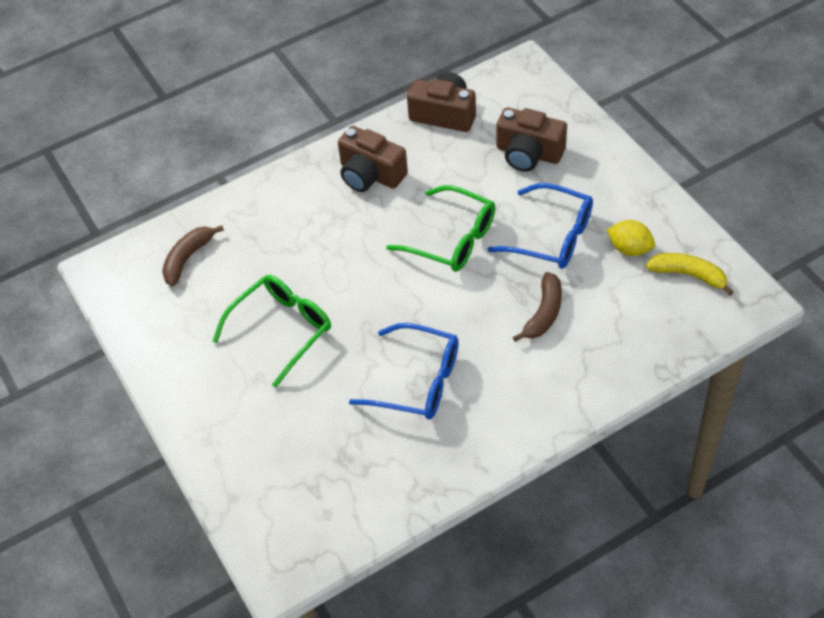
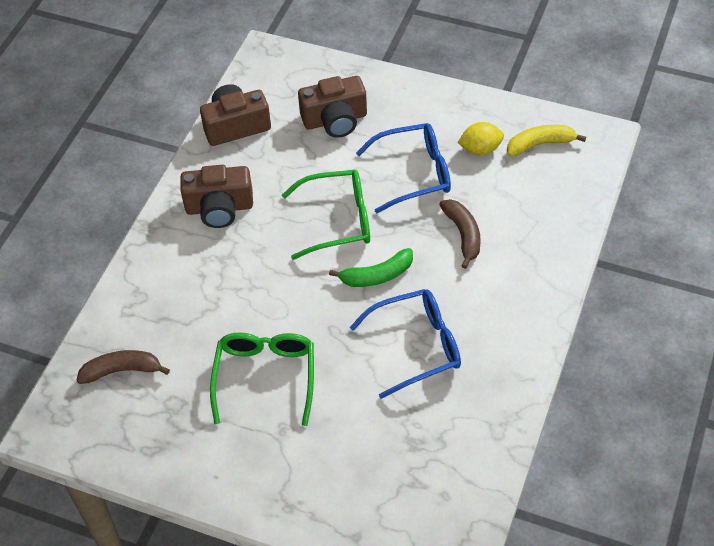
camera: 40 degrees left, 0 degrees up
(188, 258) = (122, 371): brown banana -> brown banana turned 90 degrees clockwise
(441, 303) = (377, 275): none -> green banana

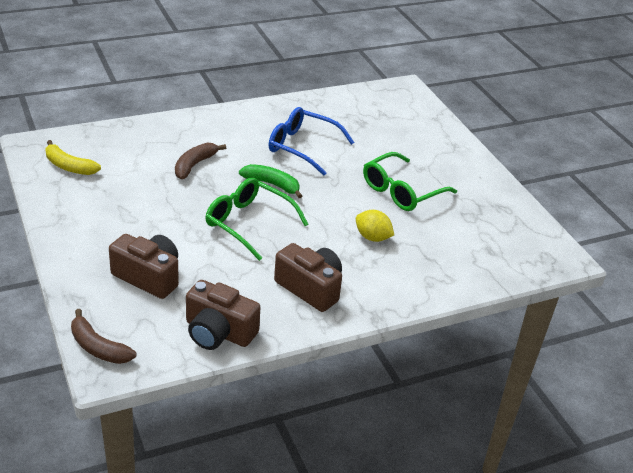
camera: 140 degrees left, 15 degrees down
(122, 371) = (485, 252): brown banana -> brown banana (98, 347)
(414, 173) = (162, 209): blue glasses -> none
(480, 149) = (103, 190): yellow lemon -> yellow lemon (372, 237)

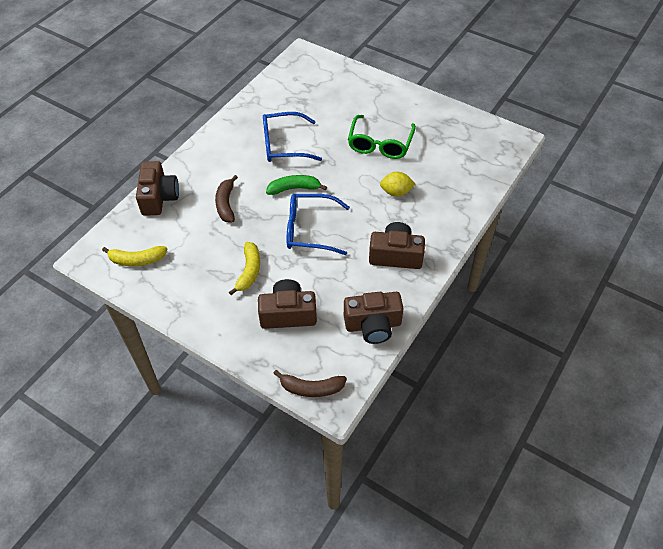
camera: 30 degrees left, 15 degrees up
(142, 132) = (159, 197): none -> brown camera
(153, 225) = (249, 271): none -> yellow banana
(248, 223) = (309, 230): green glasses -> blue glasses

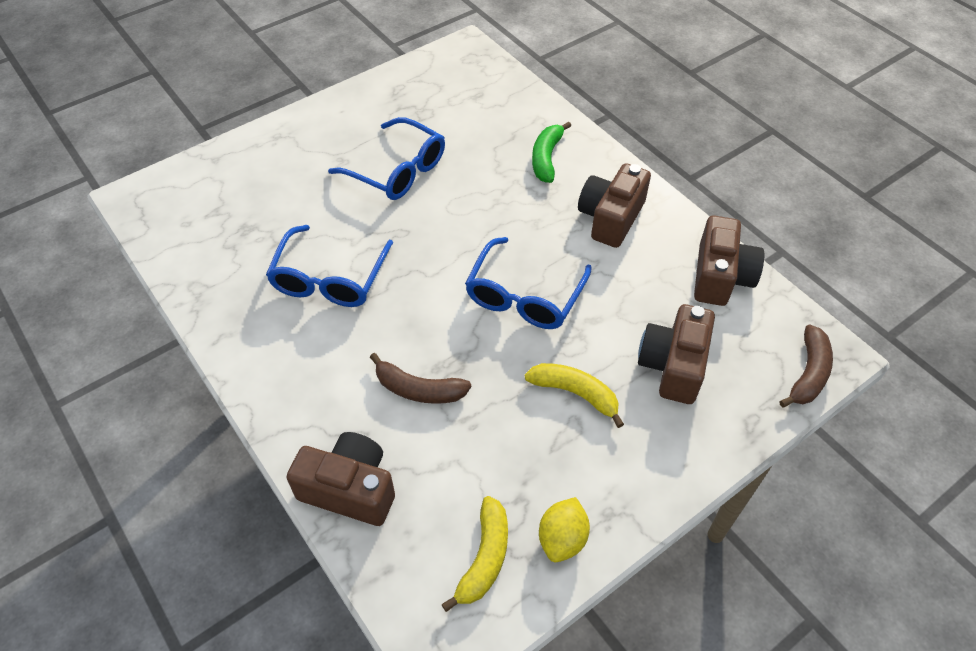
camera: 70 degrees left, 0 degrees up
(294, 188) = (431, 291): green banana -> green banana (546, 158)
(380, 144) = (397, 170): green glasses -> blue glasses
(396, 192) = (498, 182): yellow lemon -> yellow lemon (562, 539)

